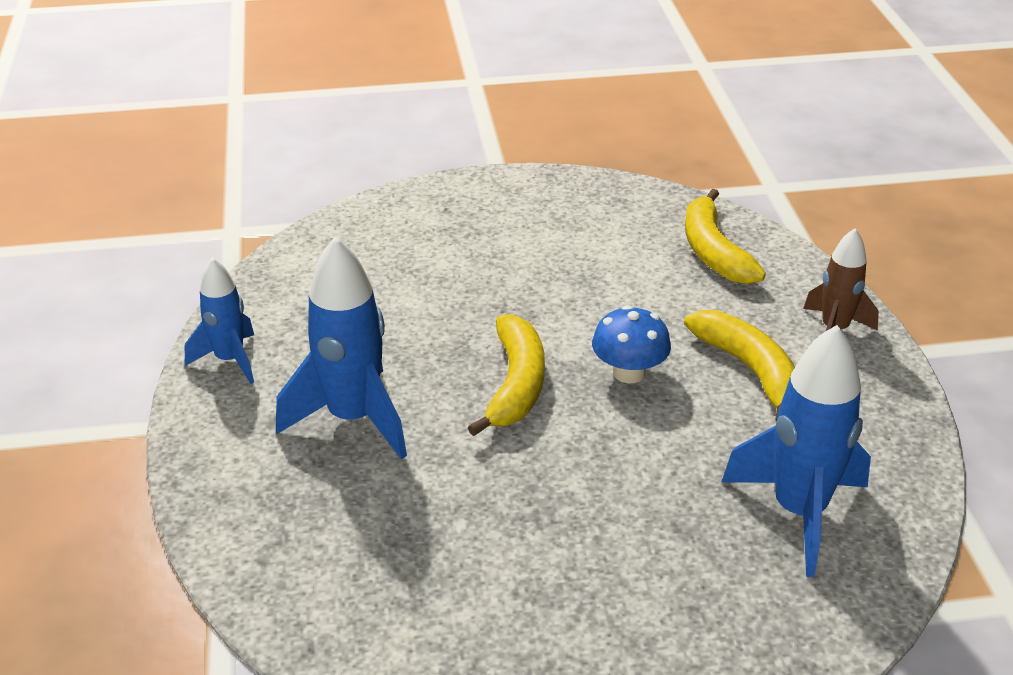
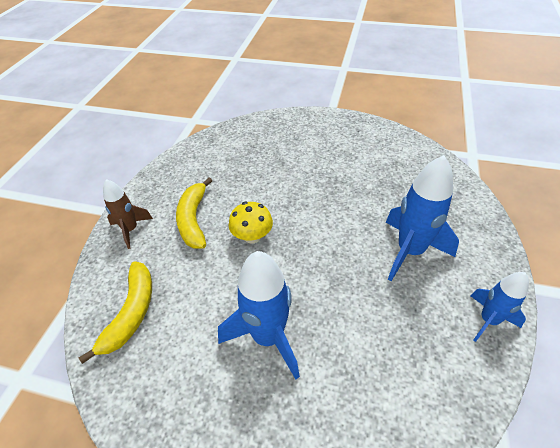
camera: 155 degrees left, 10 degrees up
(515, 385) = (315, 246): yellow banana -> none
(629, 372) = (252, 236): blue mushroom -> yellow mushroom
(799, 512) = (233, 156): blue rocket -> blue rocket (268, 337)

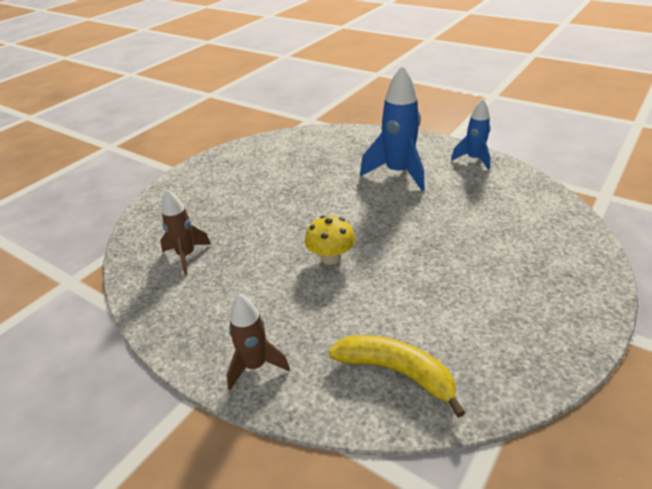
camera: 70 degrees left, 10 degrees down
(194, 219) = (276, 301): yellow banana -> none
(229, 157) = (186, 256): none -> brown rocket
(268, 337) = (459, 268): blue rocket -> none

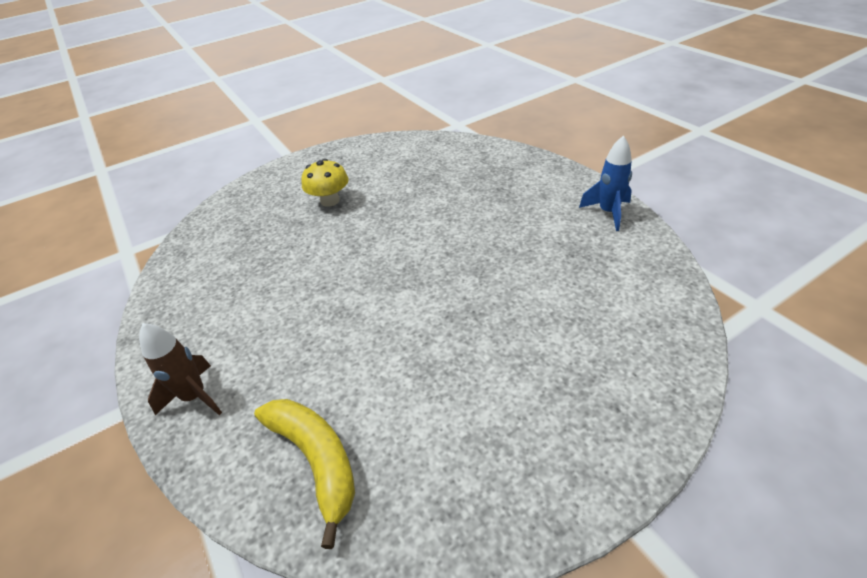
camera: 25 degrees right, 5 degrees up
(186, 256) = (229, 253): brown rocket -> none
(330, 257) = (355, 295): yellow mushroom -> yellow mushroom (330, 201)
(398, 173) = (503, 210): blue rocket -> none

